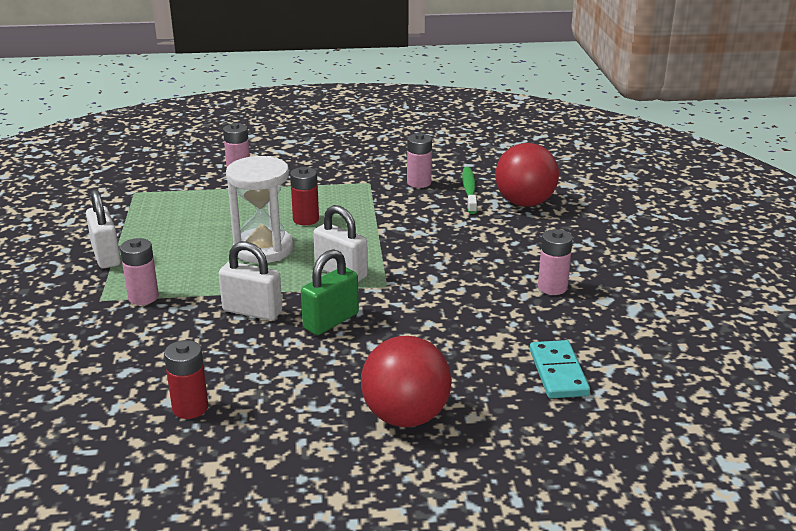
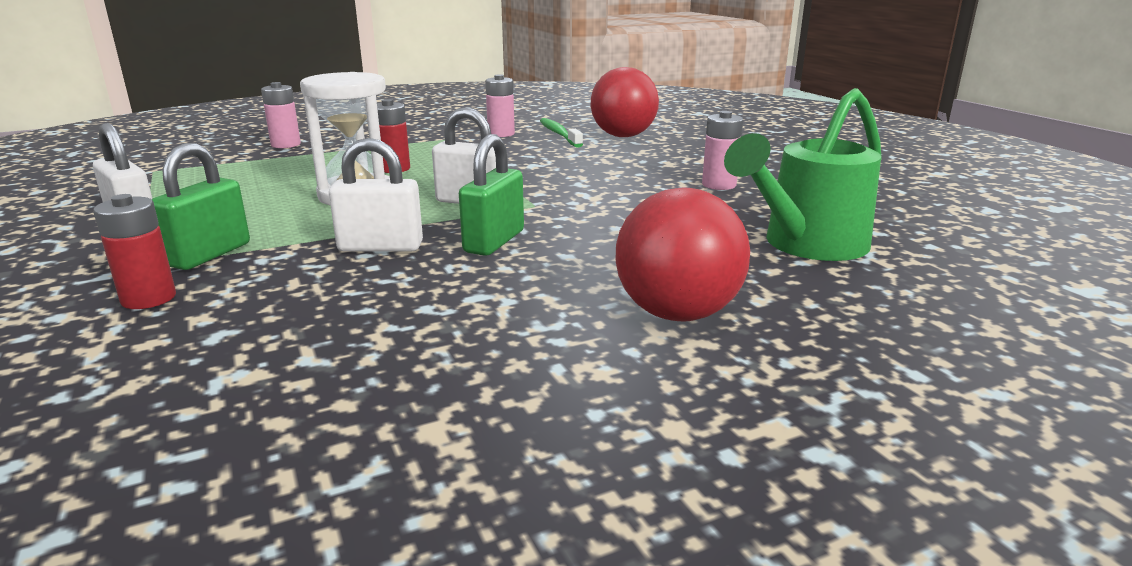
camera: 20 degrees left, 5 degrees down
(143, 297) = (209, 255): pink battery -> green padlock
(190, 408) = (351, 360): red battery -> red battery (149, 298)
(558, 372) = (807, 245): turquoise domino -> green watering can

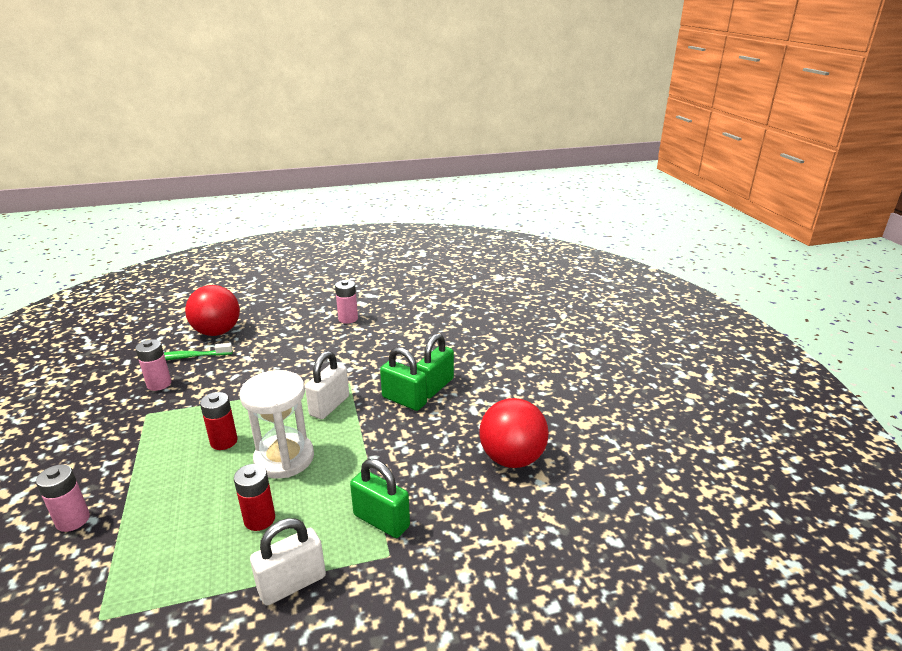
camera: 80 degrees left, 5 degrees up
(149, 298) = (448, 535): red battery -> red battery (259, 519)
(380, 247) = (396, 443): white padlock -> none
(543, 259) = (435, 386): none -> green padlock
(677, 313) = (502, 359): red ball -> red ball (512, 458)
(807, 245) = (442, 315): green watering can -> none

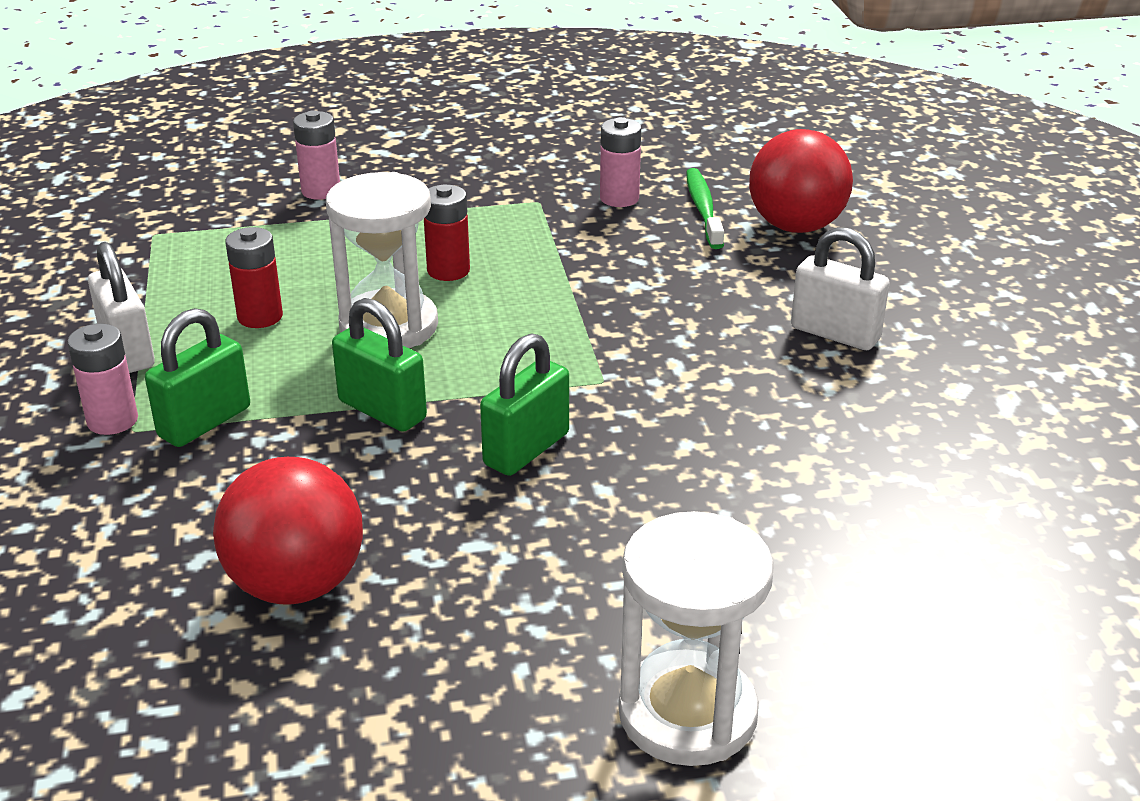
camera: 95 degrees right, 5 degrees up
(329, 406) = (525, 362): white padlock -> white padlock (835, 334)
(348, 319) = (871, 371): pink battery -> pink battery (112, 420)
(435, 386) = (572, 493): green padlock -> green padlock (382, 410)
(551, 357) = (687, 713): none -> white hourglass

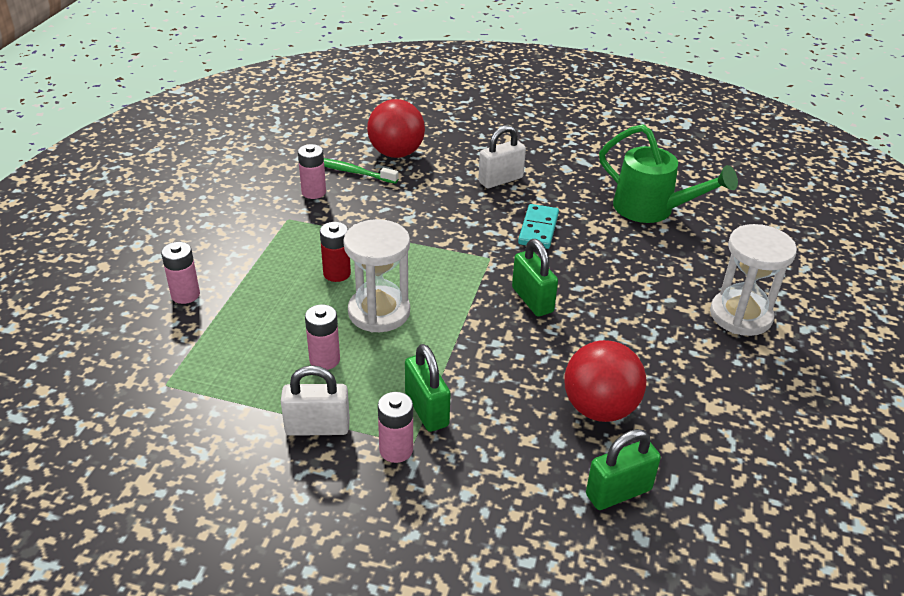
camera: 65 degrees left, 5 degrees up
(260, 317) = (324, 360): red battery -> pink battery
(382, 410) = (463, 338): green padlock -> green padlock (618, 492)
(731, 406) = (538, 229): none -> turquoise domino
(938, 519) = (651, 209): none -> green watering can

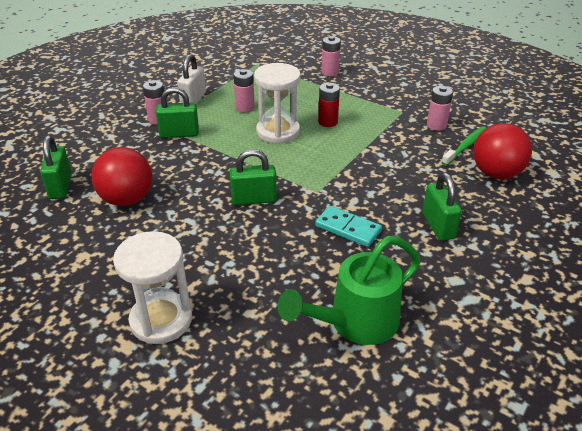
camera: 110 degrees right, 0 degrees up
(500, 180) = (438, 226): white padlock -> green padlock

